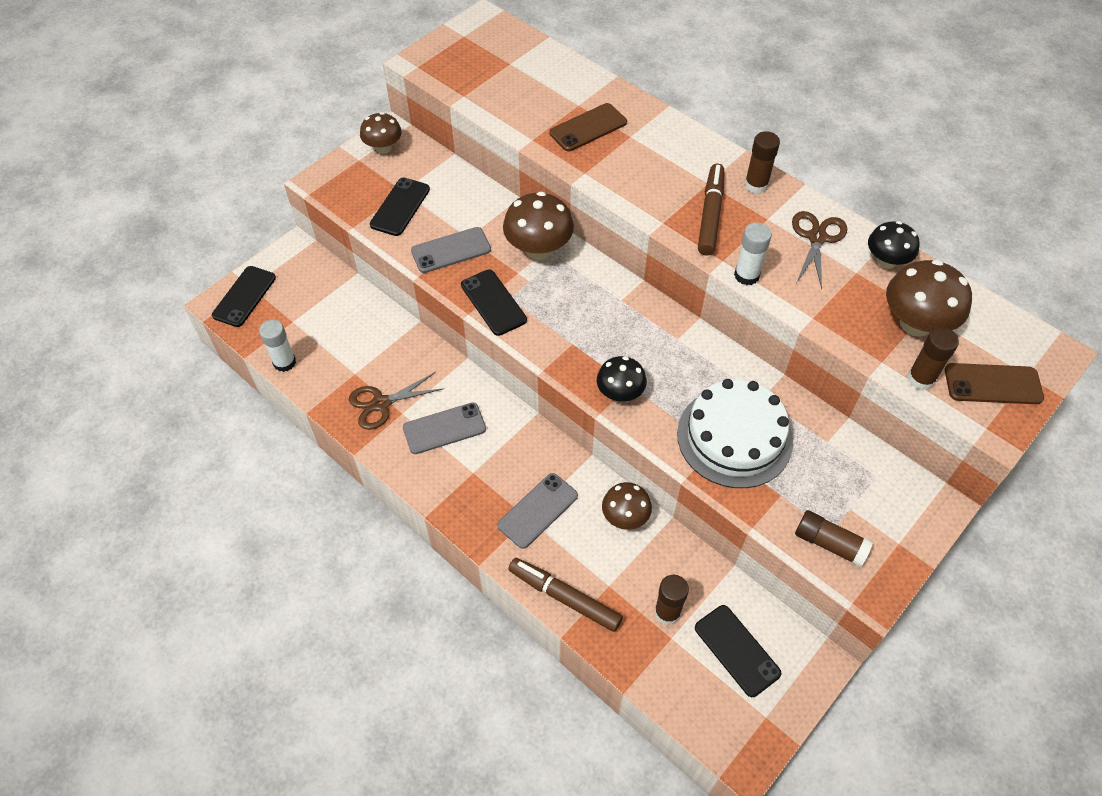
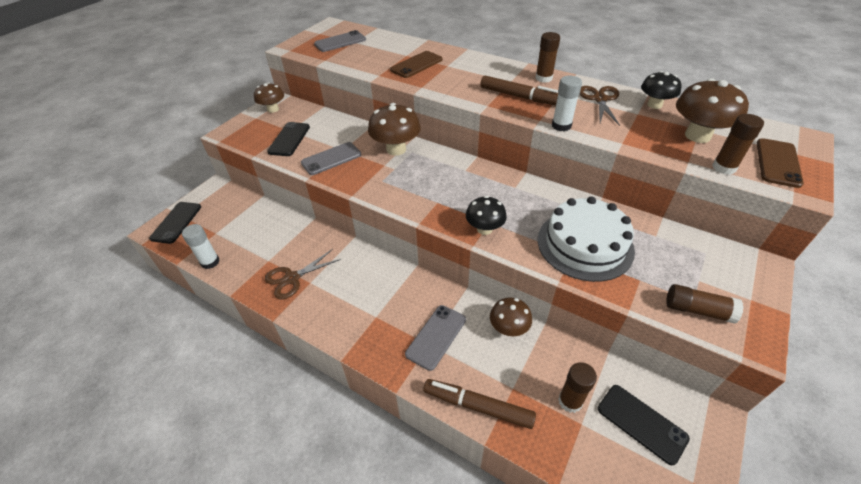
camera: 10 degrees left, 10 degrees down
(444, 428) = (346, 288): grey phone -> grey phone (340, 42)
(493, 302) = (370, 185): black phone -> none
(710, 215) = (519, 97): brown marker -> brown marker turned 120 degrees clockwise
(993, 384) = (778, 163): brown phone -> brown phone turned 60 degrees counterclockwise

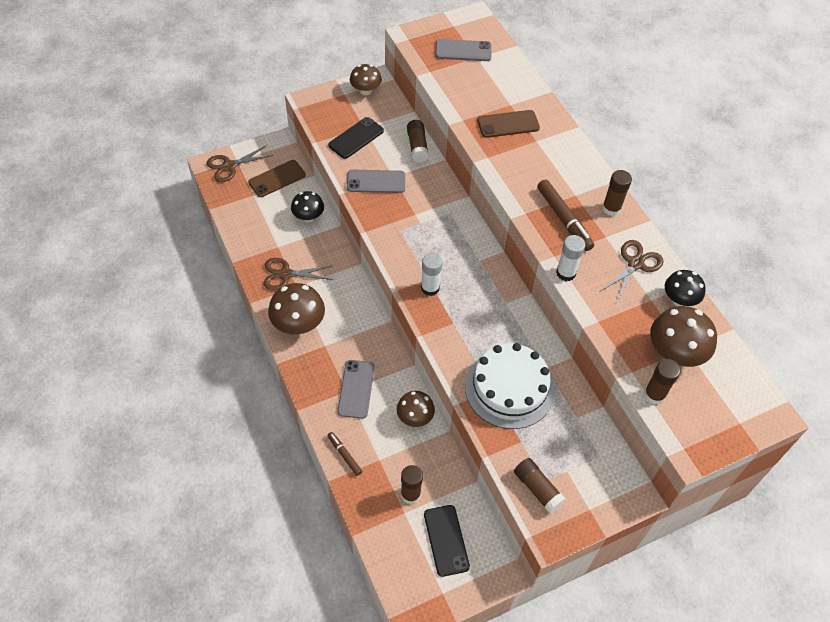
camera: 30 degrees right, 10 degrees up
(176, 222) = (229, 166): black phone -> brown scissors
(210, 262) = (234, 222): white glue stick -> white glue stick (430, 288)
(346, 124) = (417, 146): none -> brown glue stick
(396, 149) = (439, 202): brown mushroom -> brown mushroom (298, 324)
(436, 337) = (356, 389): grey phone -> grey phone turned 60 degrees counterclockwise
(478, 406) = (344, 455): brown marker -> brown marker, size x0.57
(484, 229) = (443, 326): black mushroom -> black mushroom (308, 217)
(778, 163) = (708, 419): brown phone -> brown phone (277, 179)

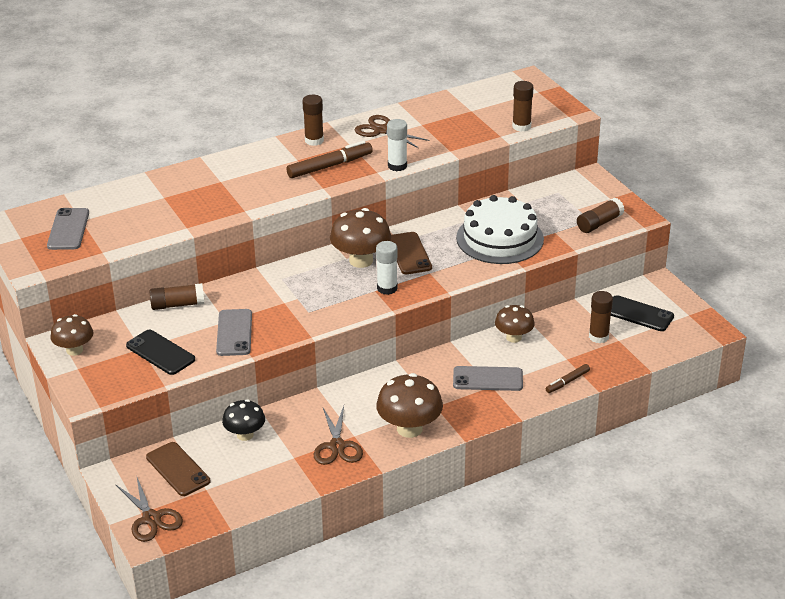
camera: 90 degrees left, 20 degrees down
(446, 540) = (638, 314): black phone -> black phone turned 45 degrees clockwise
(508, 124) = (195, 198): brown phone -> brown phone (409, 253)
(674, 353) = (477, 116): brown mushroom -> brown mushroom (361, 260)
(679, 300) = (419, 111): black mushroom -> none

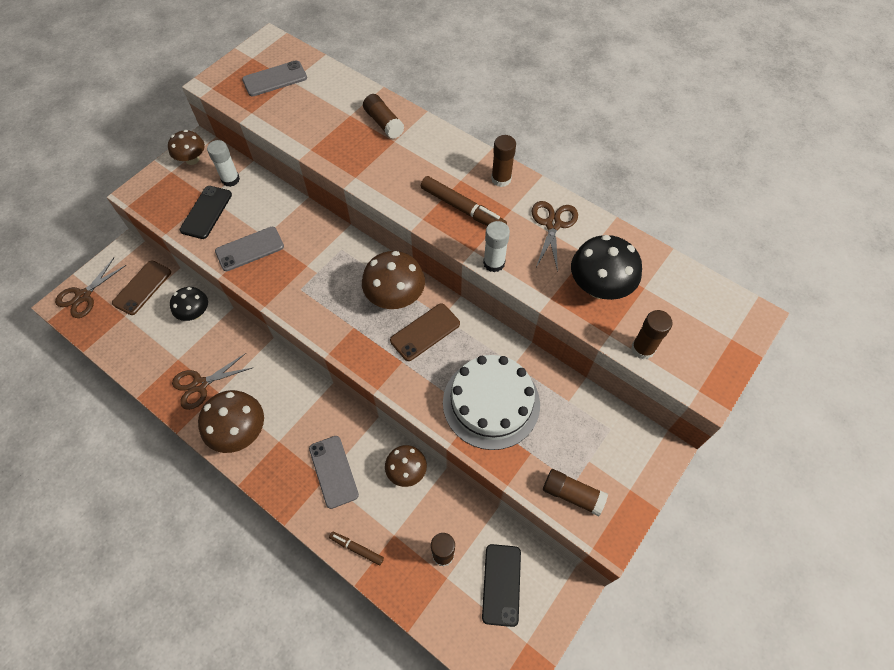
camera: 65 degrees right, 25 degrees up
(177, 305) = (274, 195): brown glue stick -> brown glue stick (384, 123)
(387, 288) = (360, 336): white glue stick -> white glue stick (230, 179)
(456, 128) = (599, 287): none -> black mushroom

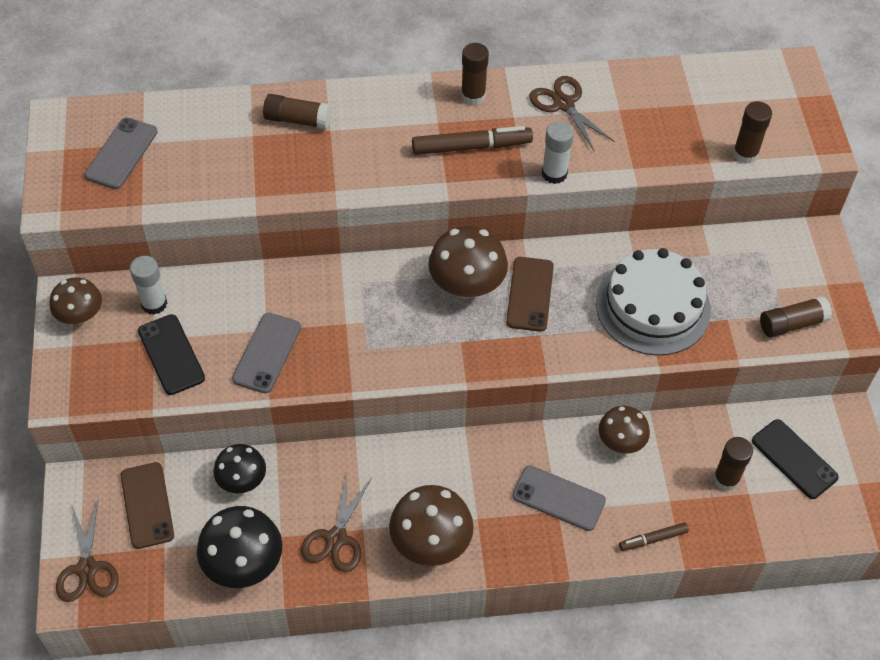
camera: 45 degrees left, 5 degrees down
(599, 287) = (660, 130): black mushroom -> black mushroom (243, 564)

